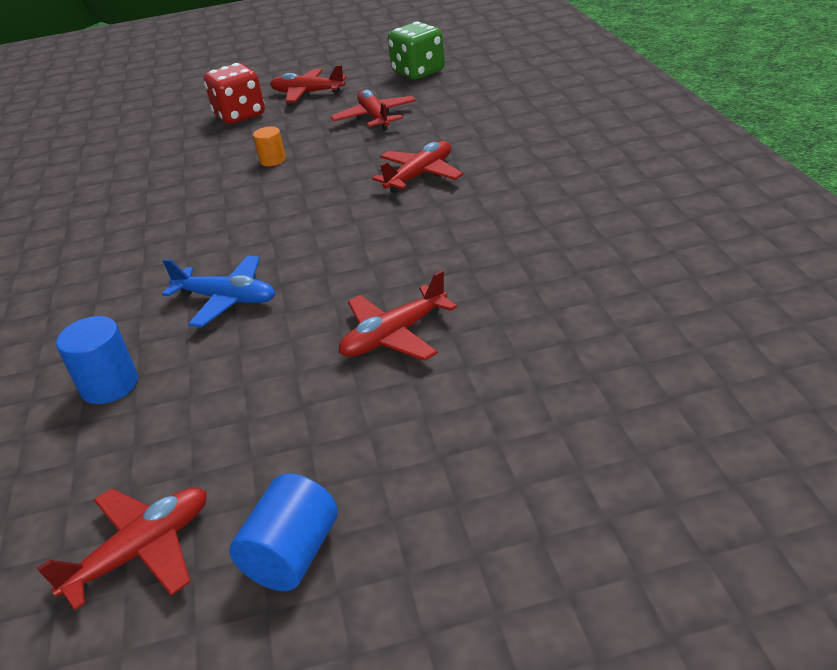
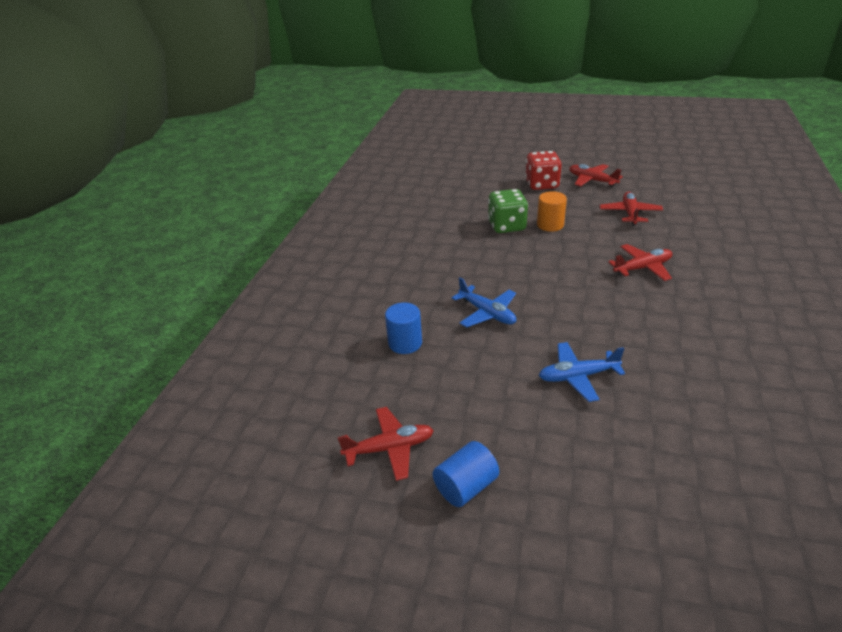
camera: 25 degrees right, 0 degrees up
(272, 160) = (550, 225): orange cylinder -> orange cylinder, size x1.51
(394, 335) = (578, 376): red plane -> blue plane
(418, 72) = (675, 186): green dice -> green dice (507, 226)

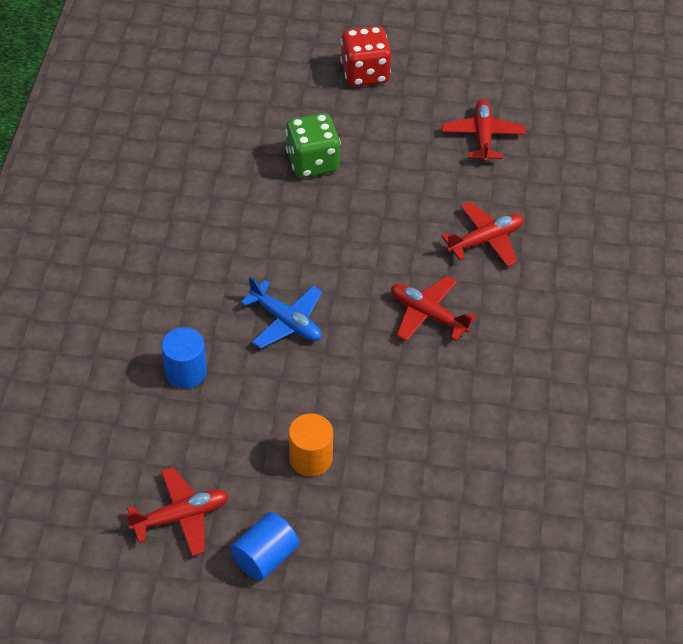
camera: 10 degrees left, 15 degrees up
(550, 225) = (372, 159): orange cylinder -> orange cylinder (310, 458)
(578, 376) = (390, 413): blue plane -> none
(592, 180) = (438, 64): red plane -> red plane (428, 314)

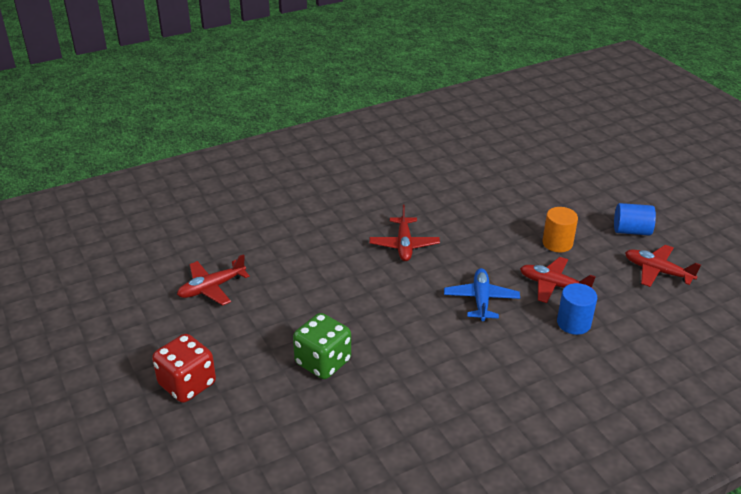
camera: 125 degrees left, 15 degrees down
(485, 240) = (315, 247): red plane -> red plane (553, 285)

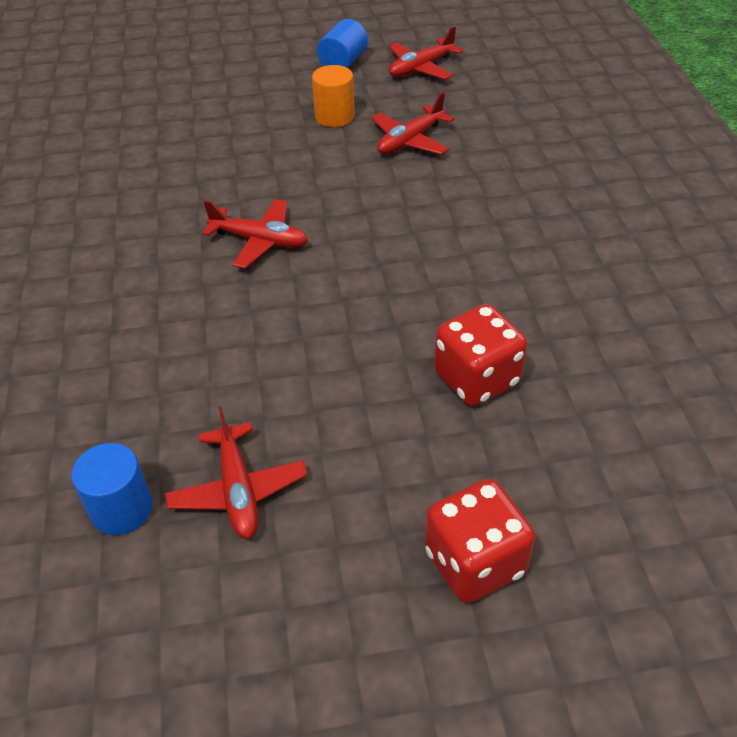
camera: 70 degrees left, 10 degrees up
(323, 362) = (476, 379): green dice -> red dice
(481, 300) = (410, 202): blue plane -> none
(573, 323) = (482, 145): blue cylinder -> blue cylinder (121, 509)

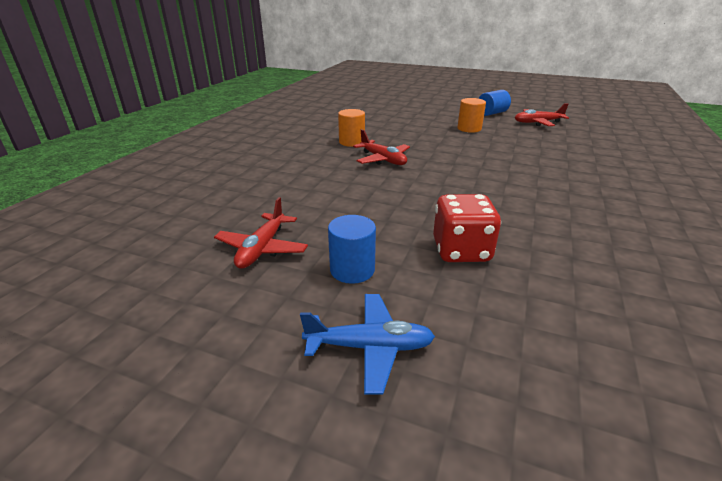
camera: 30 degrees right, 15 degrees down
(121, 509) = (197, 234): blue cylinder -> blue cylinder (352, 270)
(179, 215) = (352, 142): none -> orange cylinder
(410, 141) = (507, 145): red plane -> none
(474, 562) = (370, 347): red dice -> blue plane

